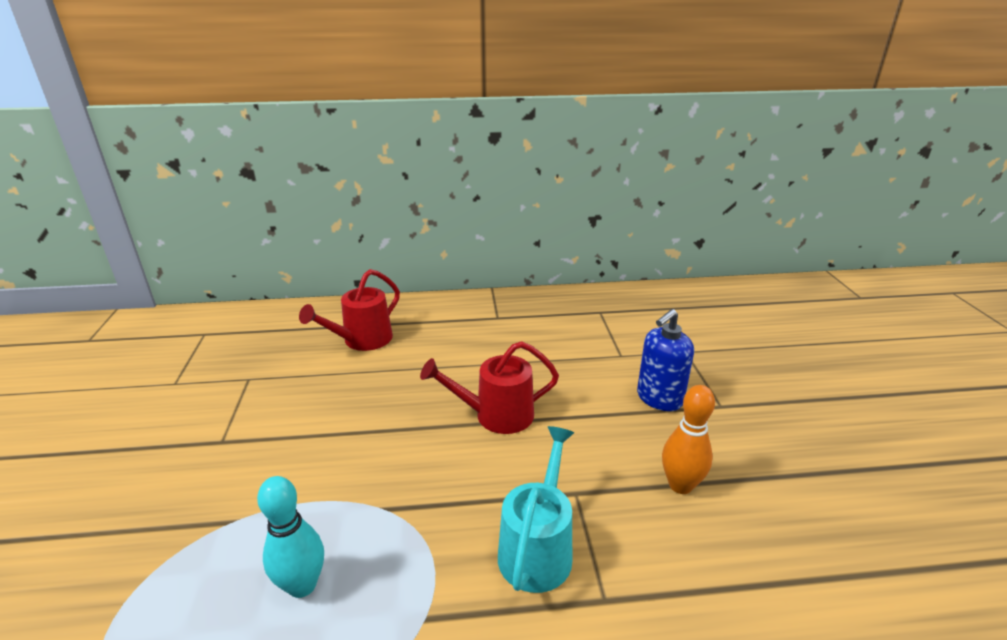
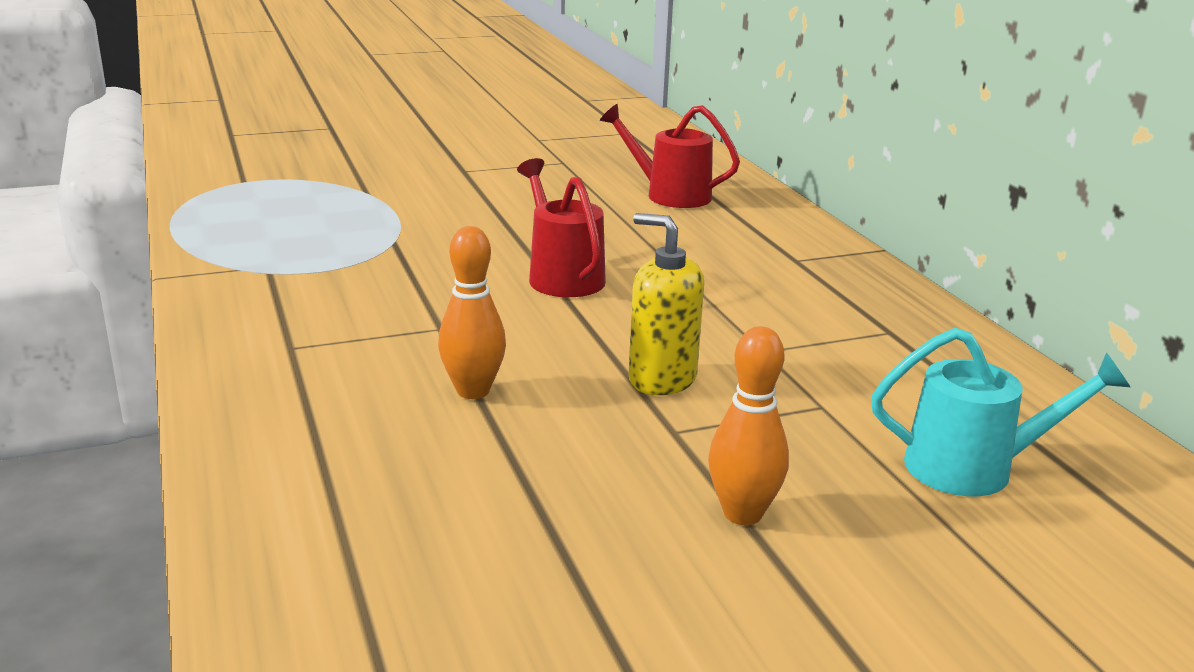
camera: 75 degrees right, 5 degrees down
(302, 585) = (301, 225): turquoise bowling pin -> none
(538, 547) = (354, 312): turquoise watering can -> turquoise watering can (974, 468)
(659, 398) = (661, 379): blue soap dispenser -> yellow soap dispenser
(801, 399) = (742, 514): none -> orange bowling pin

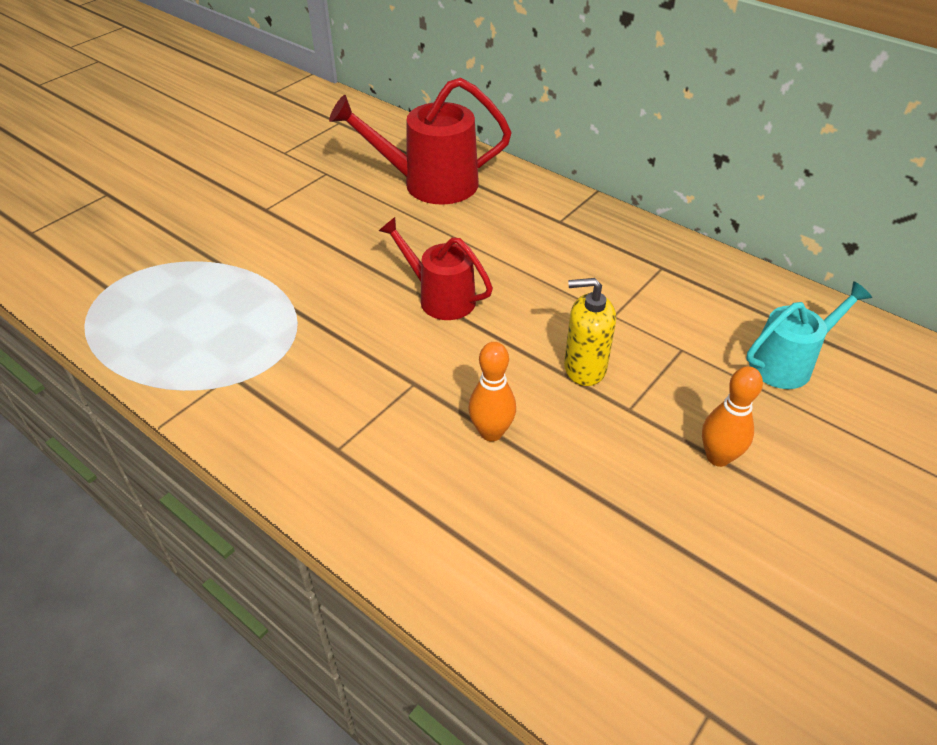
camera: 30 degrees left, 20 degrees up
(669, 195) = (429, 184): red watering can -> red watering can, size x1.55

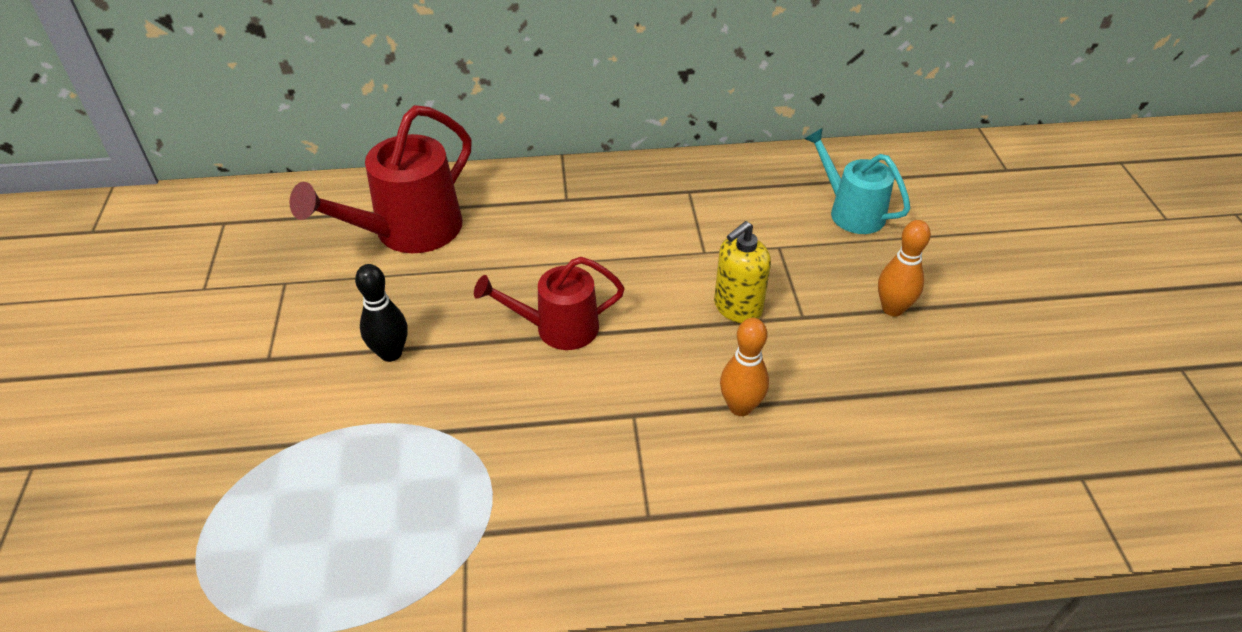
camera: 45 degrees left, 0 degrees up
(327, 247) = (391, 353): none -> black bowling pin
(788, 363) = (850, 211): turquoise watering can -> turquoise watering can turned 60 degrees counterclockwise

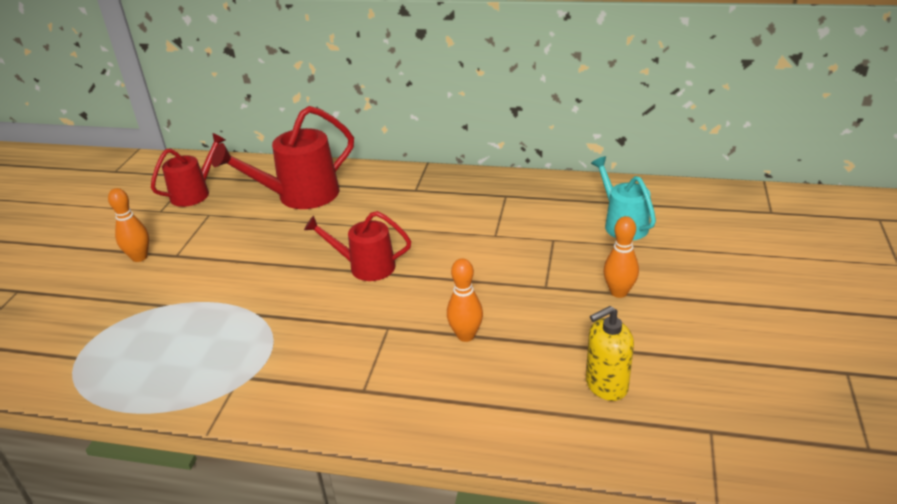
camera: 20 degrees right, 10 degrees down
(211, 372) = (139, 257): none -> orange bowling pin
(244, 250) = (195, 193): none -> red watering can
(391, 353) = (250, 264): black bowling pin -> none
(737, 308) = (499, 273): yellow soap dispenser -> yellow soap dispenser (606, 385)

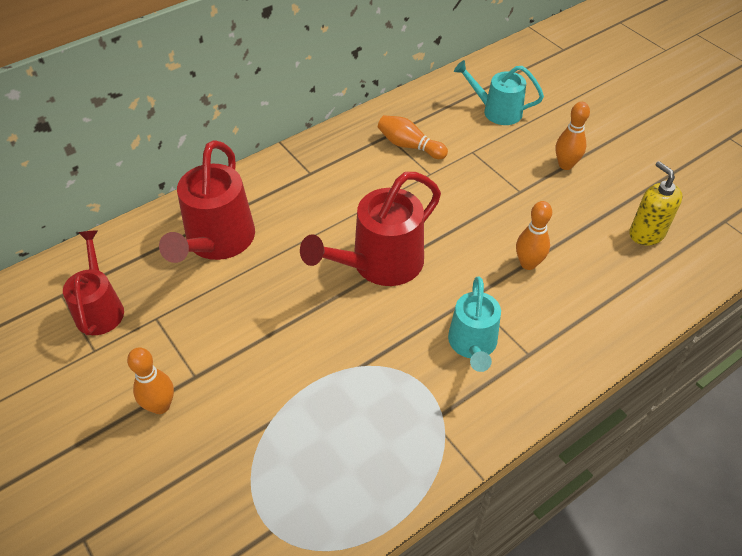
camera: 50 degrees left, 15 degrees up
(338, 355) = (472, 345): none -> turquoise watering can
(365, 266) = (379, 264): red watering can -> red watering can, size x1.55
(510, 210) = (409, 146): none -> orange bowling pin
(606, 385) = (646, 234): yellow soap dispenser -> yellow soap dispenser turned 135 degrees clockwise

